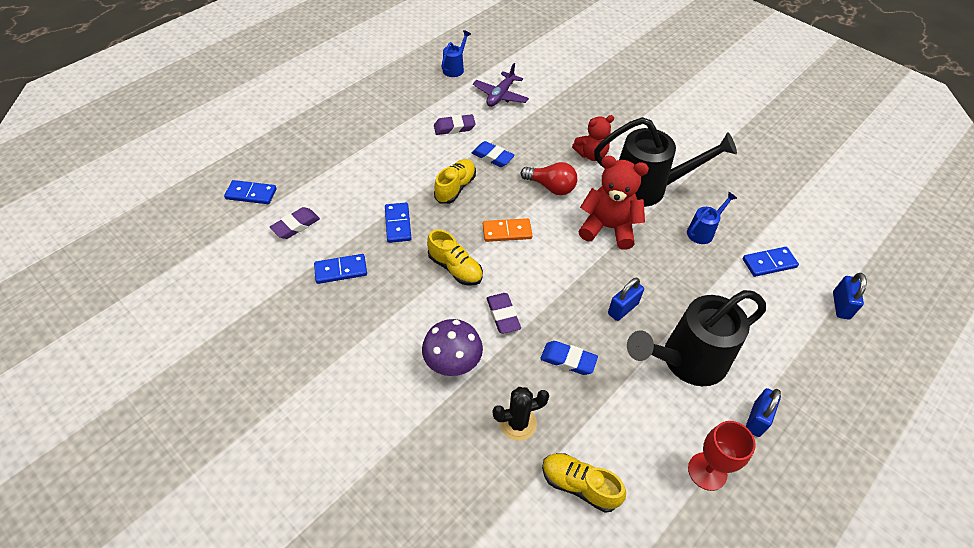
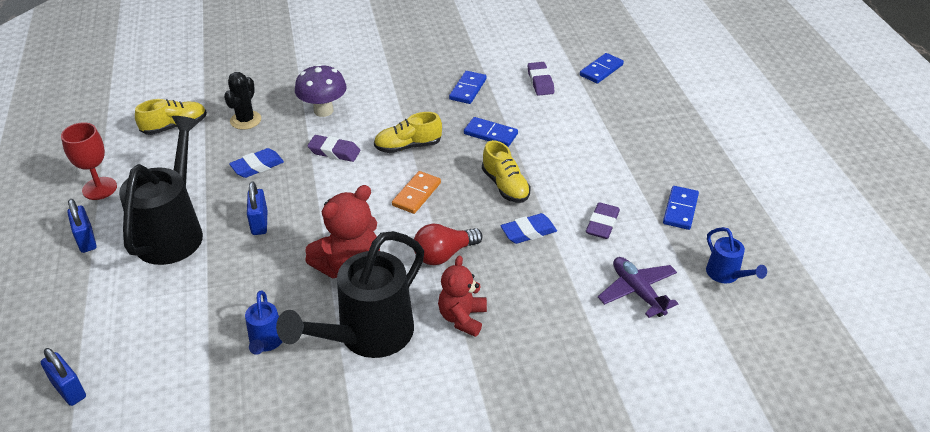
camera: 125 degrees right, 10 degrees down
(769, 263) = (173, 369): blue domino -> blue domino (680, 209)

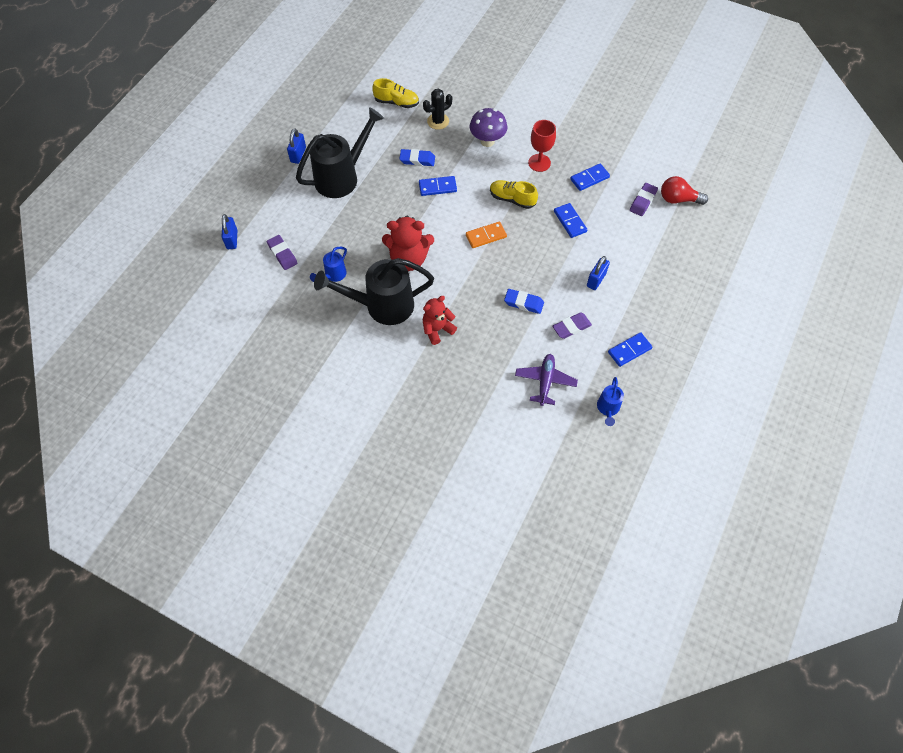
camera: 40 degrees right, 20 degrees up
(99, 188) = (327, 124): red goblet -> red goblet (539, 163)
(259, 223) = (387, 200): blue padlock -> blue padlock (596, 280)
(334, 152) = (467, 176): purple eraser -> purple eraser (282, 254)
(444, 254) = (464, 285): red light bulb -> red light bulb (678, 199)
(505, 186) = (541, 264): yellow shoe -> none
(601, 70) = (694, 217): blue domino -> blue domino (437, 187)

